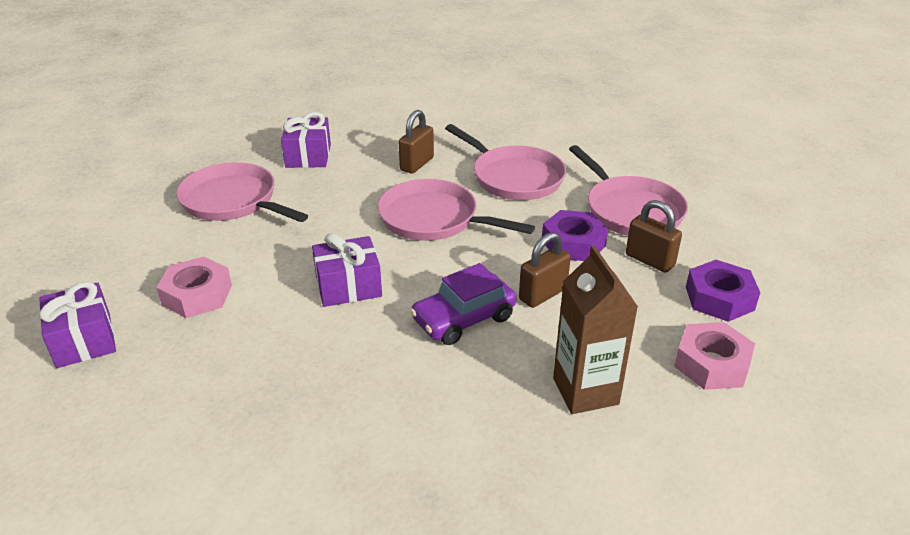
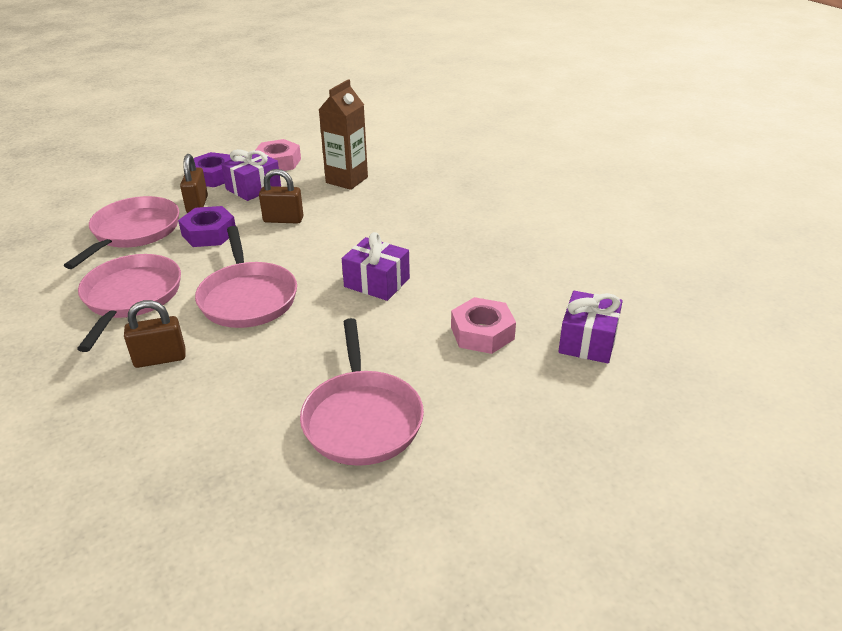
camera: 135 degrees left, 0 degrees up
(308, 156) = (219, 440): purple gift -> purple gift (253, 188)
(463, 319) = (344, 231): purple car -> none

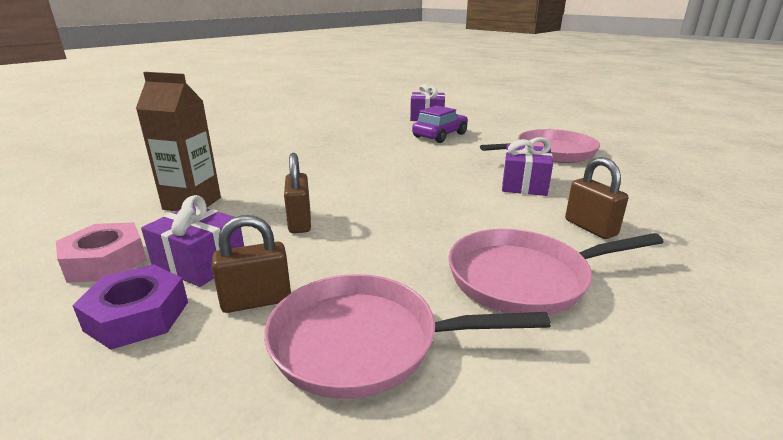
camera: 105 degrees left, 10 degrees down
(209, 233) = (347, 264): purple nut -> none
(247, 297) = (465, 209): pink pan -> none
(377, 282) = (403, 165): purple gift -> purple gift (524, 184)
(482, 333) = (440, 135): pink nut -> purple car

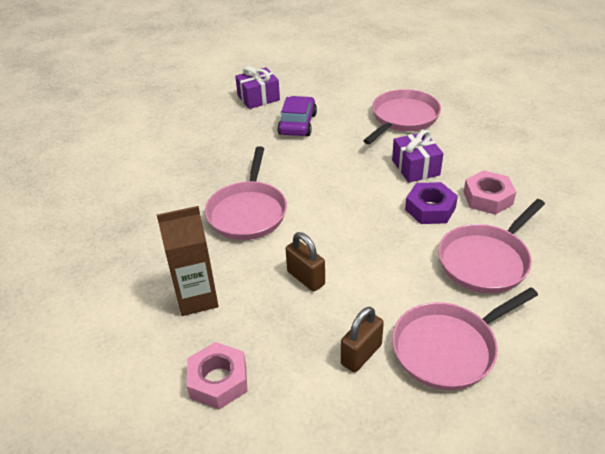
camera: 30 degrees left, 15 degrees up
(137, 316) = (306, 403): purple nut -> purple nut (430, 209)
(200, 263) = (286, 347): purple gift -> none
(319, 169) = (248, 212): none -> pink pan
(590, 227) = (487, 198): brown padlock -> pink nut

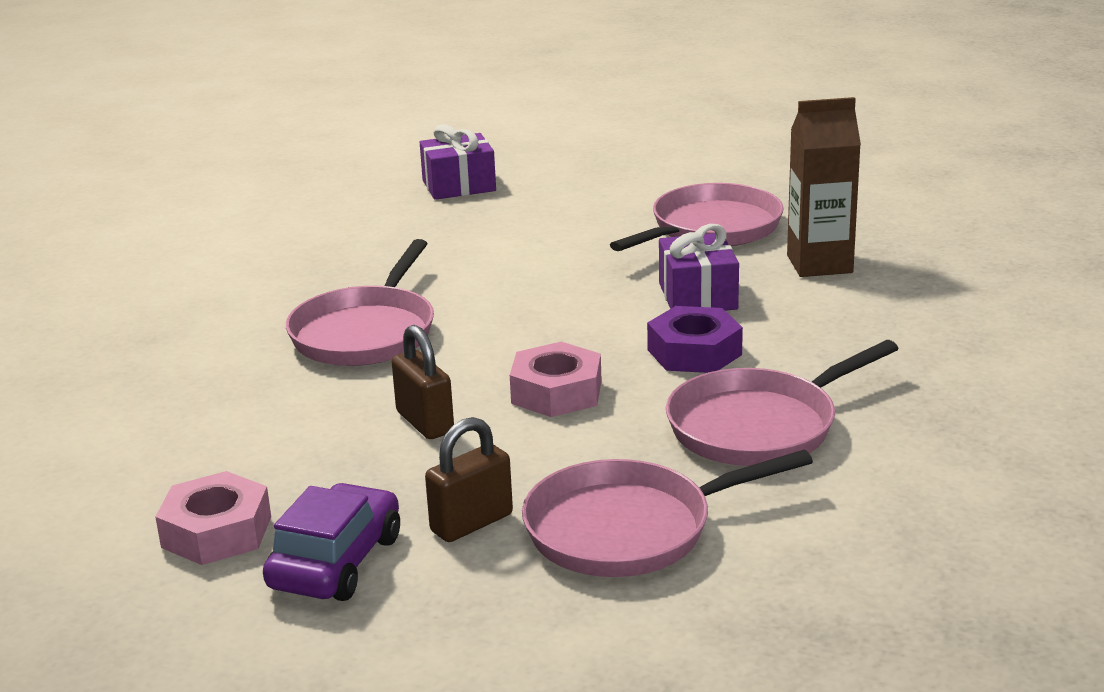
camera: 10 degrees right, 15 degrees down
(197, 298) = (228, 432): brown carton -> brown carton (819, 264)
(297, 124) = (512, 225): purple car -> purple car (336, 562)
(487, 198) = (810, 346): pink nut -> pink nut (556, 392)

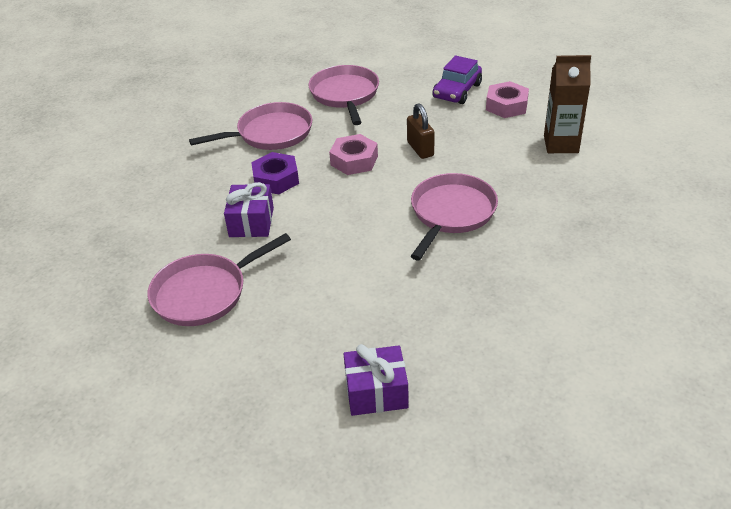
camera: 170 degrees left, 15 degrees up
(471, 523) = (404, 101): brown padlock -> none
(628, 529) = (345, 95): pink pan -> pink pan turned 90 degrees counterclockwise
(819, 264) = (162, 243): brown carton -> brown carton (561, 144)

